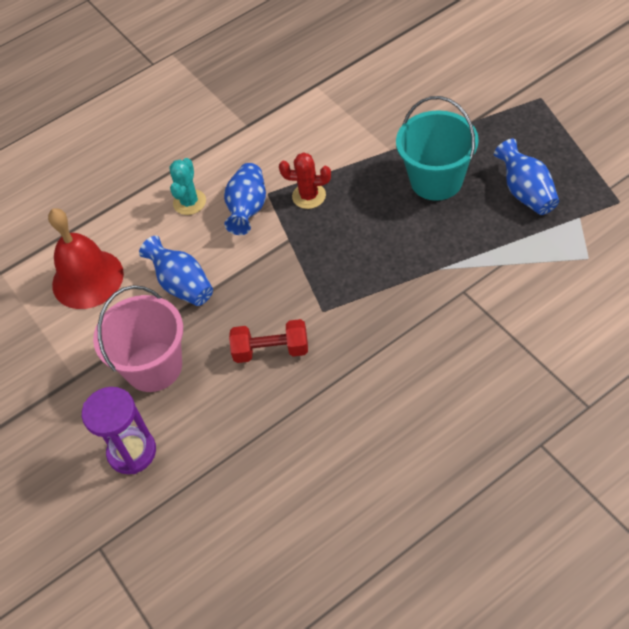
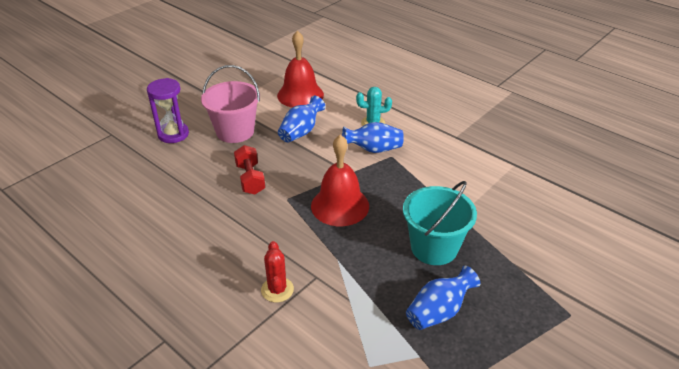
camera: 70 degrees right, 15 degrees down
(309, 196) = (395, 177): red cactus -> red cactus (277, 290)
(348, 256) = (340, 205): none -> red bell

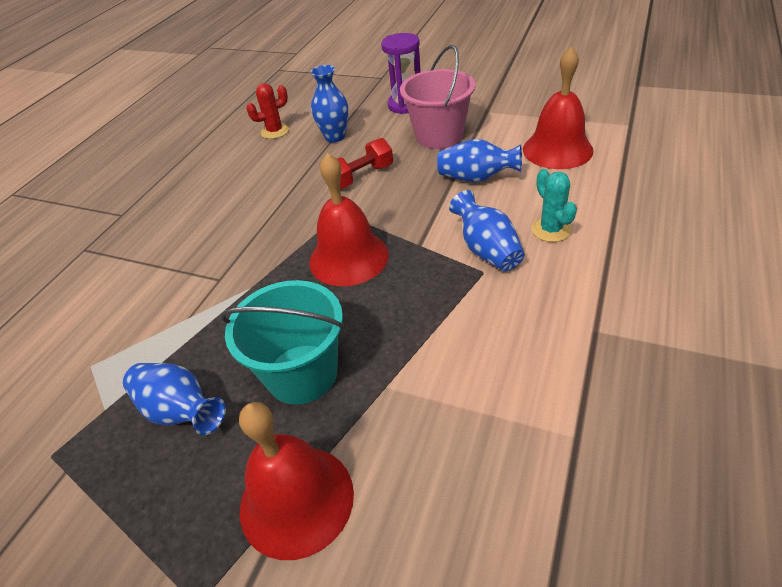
camera: 75 degrees right, 5 degrees up
(179, 180) = (335, 137): none -> blue vase
(277, 290) = (193, 258): red cactus -> red cactus (275, 131)
(521, 266) = (296, 500): none -> red bell

